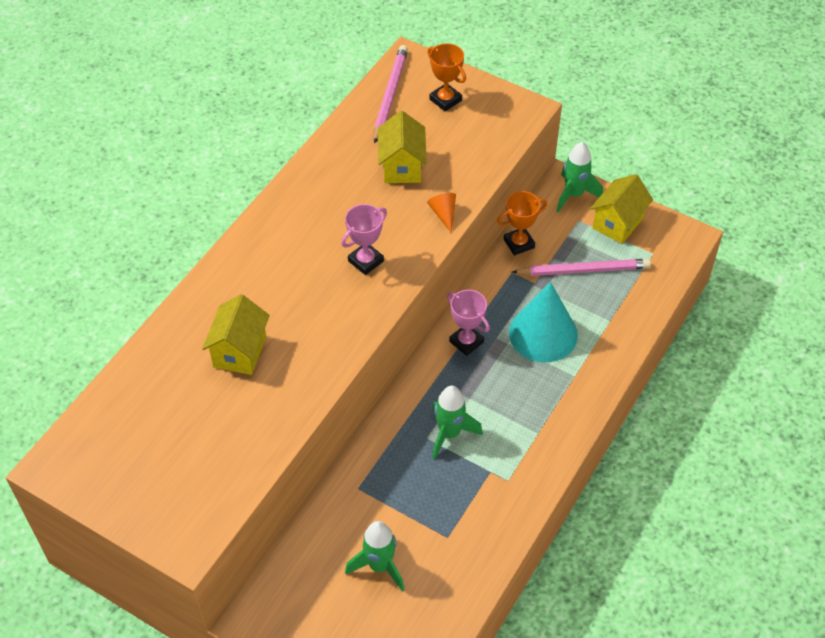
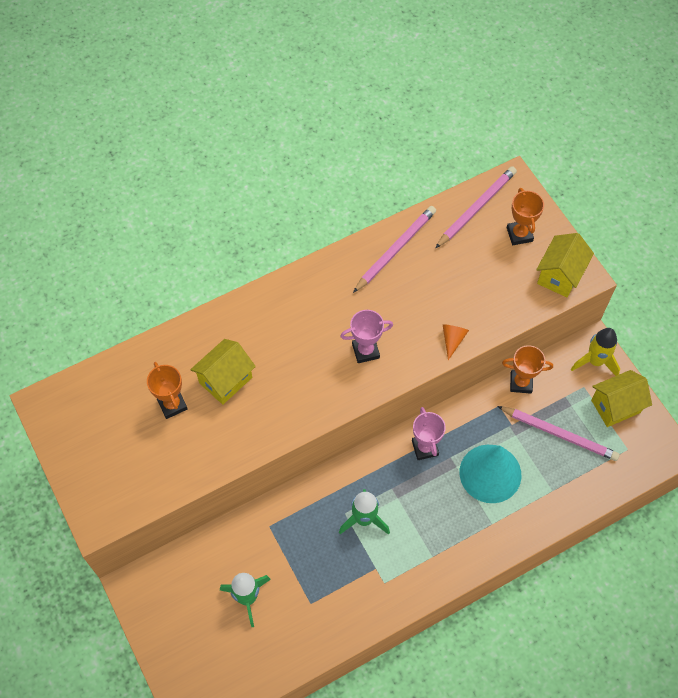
camera: 30 degrees right, 10 degrees up
(197, 400) = (172, 404): none -> orange trophy
(335, 162) = (395, 249): none -> pink pencil
(402, 167) = (445, 280): yellow house -> yellow house (560, 275)
(574, 195) = (595, 361): green rocket -> yellow rocket

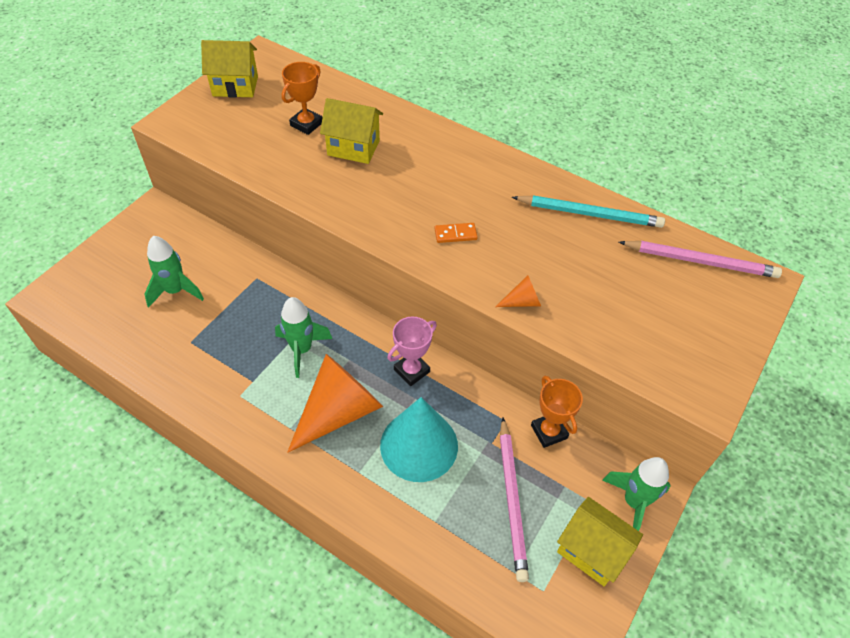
camera: 60 degrees right, 10 degrees down
(365, 351) = (455, 234): pink trophy -> orange domino
(395, 249) = (589, 214): pink pencil -> turquoise pencil
(435, 515) = (339, 411): none -> orange cone
(519, 234) = (704, 313): orange trophy -> none
(560, 275) = (687, 373): yellow house -> yellow house (235, 86)
(595, 361) = (634, 502): yellow rocket -> green rocket

